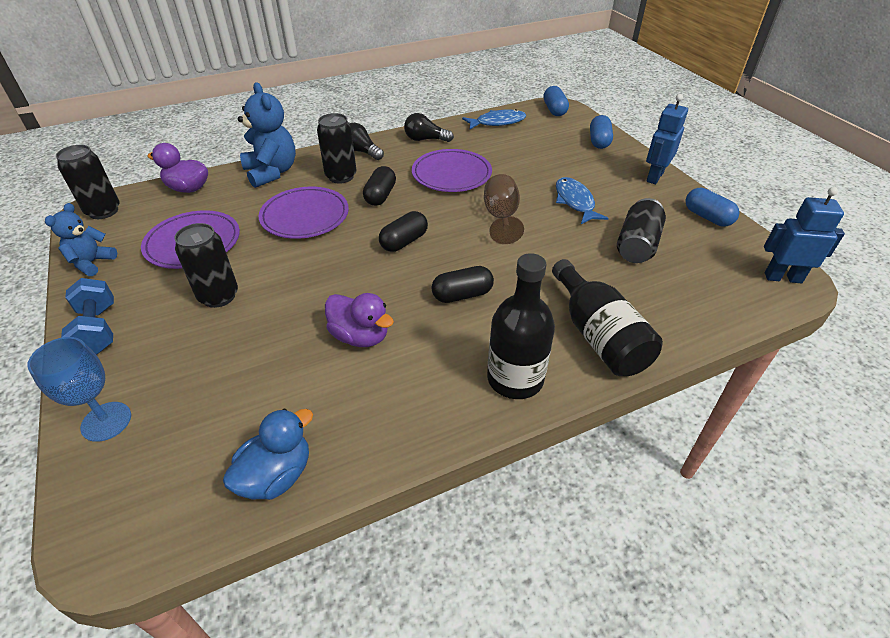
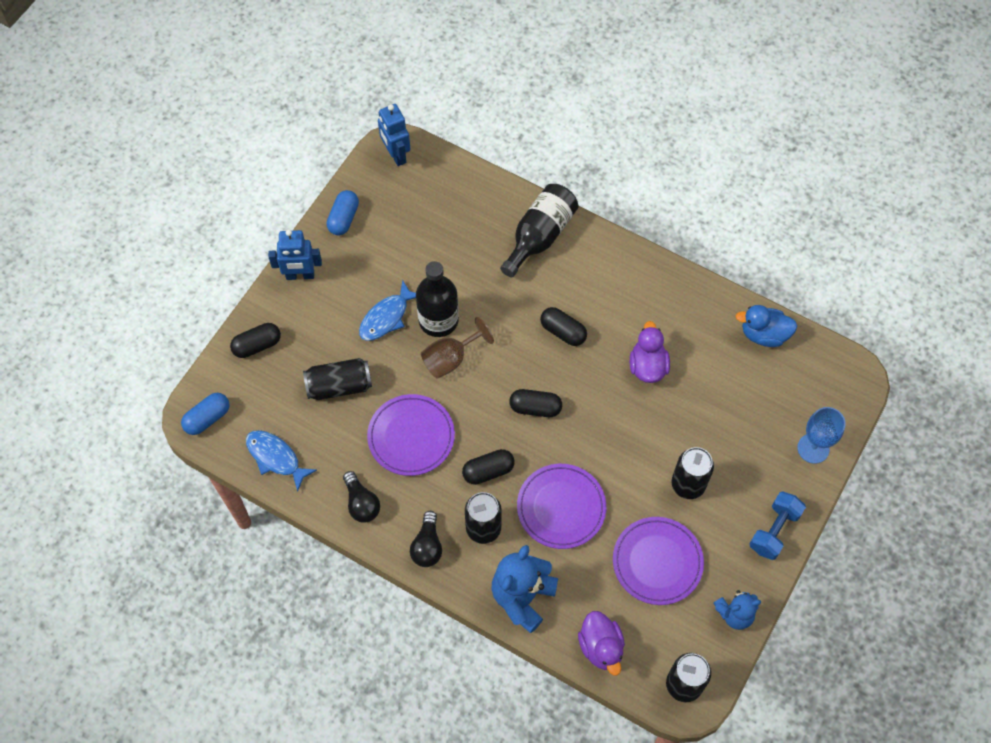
camera: 125 degrees left, 20 degrees up
(515, 379) = (611, 262): black bottle -> black bottle (438, 320)
(599, 141) = (257, 345): blue capsule -> black capsule
(637, 245) = (419, 251): black can -> black can (339, 386)

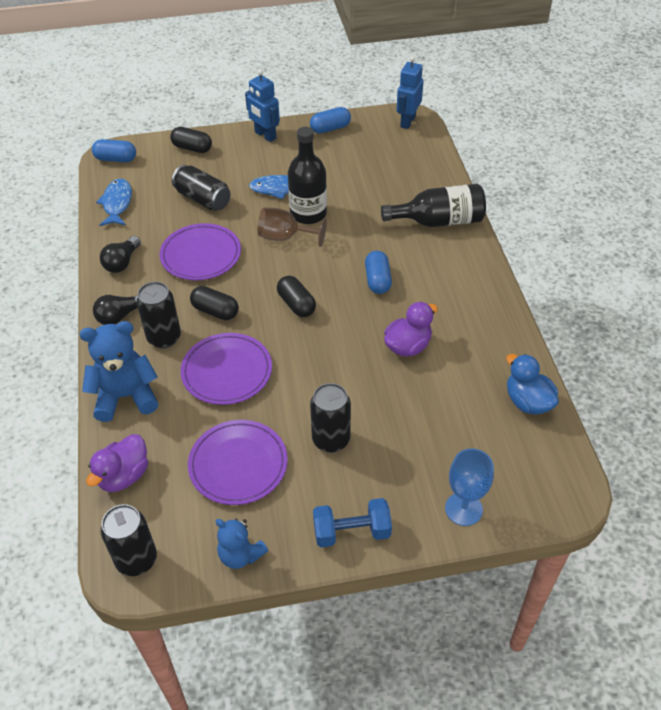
camera: 50 degrees right, 15 degrees down
(563, 332) = (377, 280): black capsule -> blue capsule

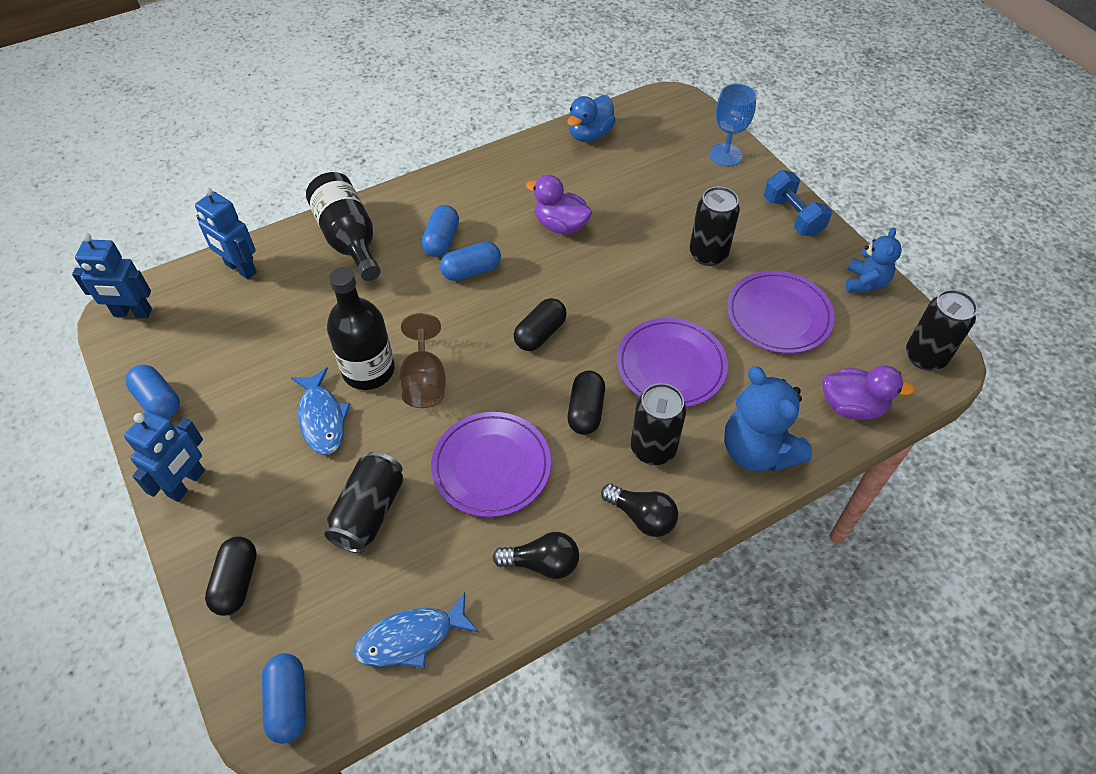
camera: 110 degrees left, 5 degrees up
(418, 270) = (441, 240): none -> blue capsule
(429, 167) = (240, 269): none -> blue robot

